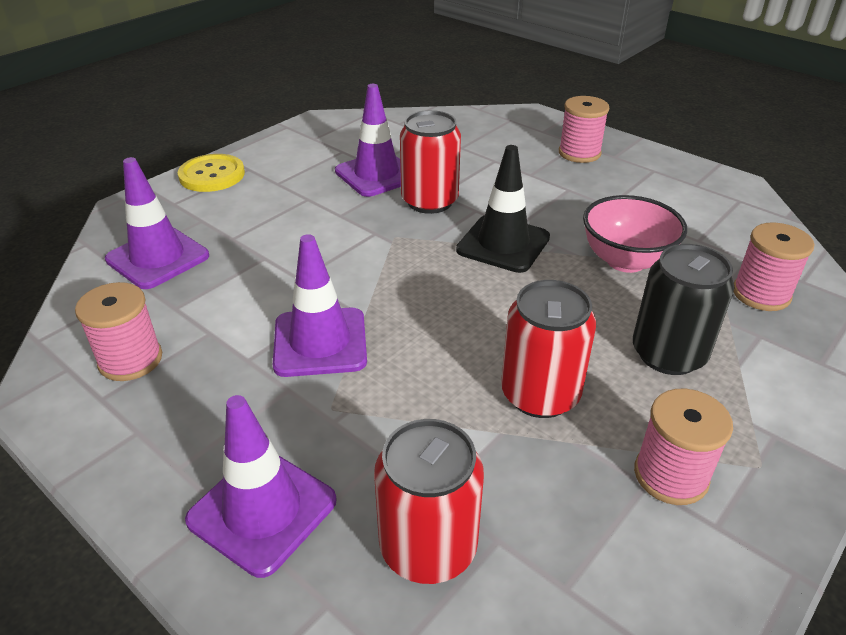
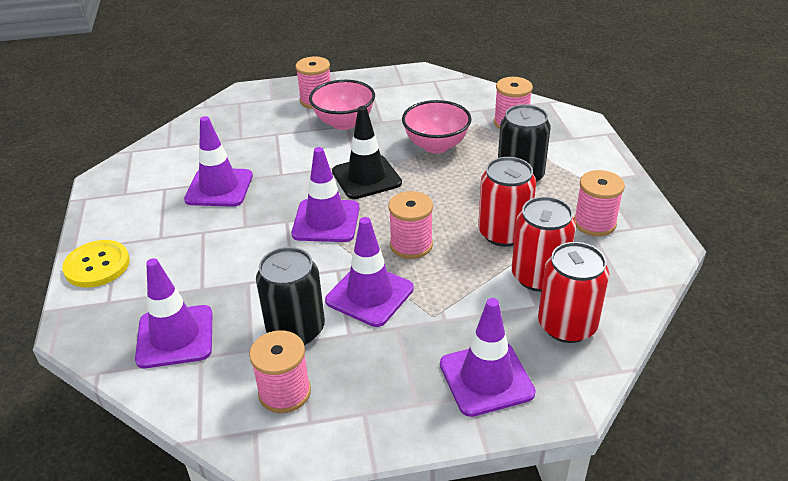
camera: 50 degrees left, 0 degrees up
(224, 320) = (296, 329): none -> black can
(402, 255) = (326, 221): none -> purple traffic cone
(429, 201) = (284, 182): red can -> red can (538, 276)
(431, 331) = (411, 245): none -> pink spool
(570, 185) = (344, 123): none -> pink bowl

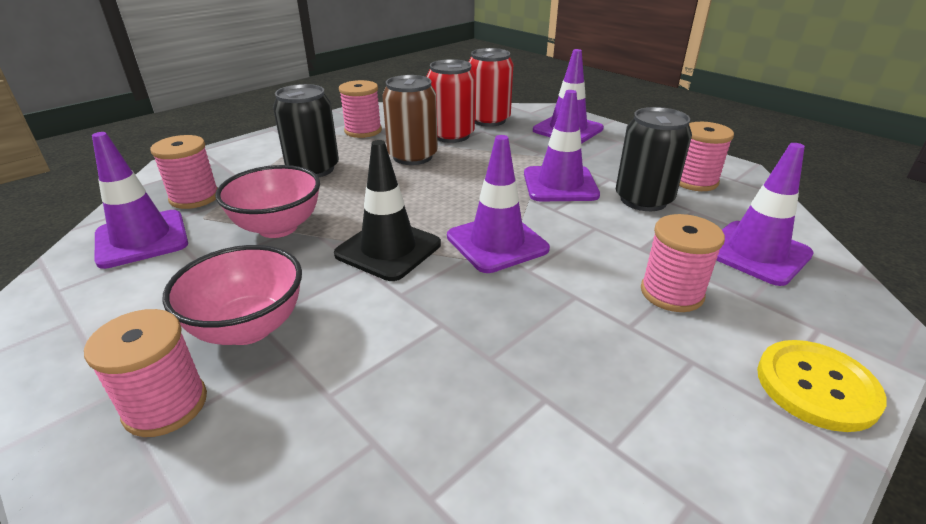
camera: 125 degrees left, 5 degrees down
(219, 188) = (536, 370): purple traffic cone -> purple traffic cone (142, 239)
(411, 245) = (476, 187): pink spool -> pink spool (671, 293)
(503, 233) = (412, 156): red can -> brown can

